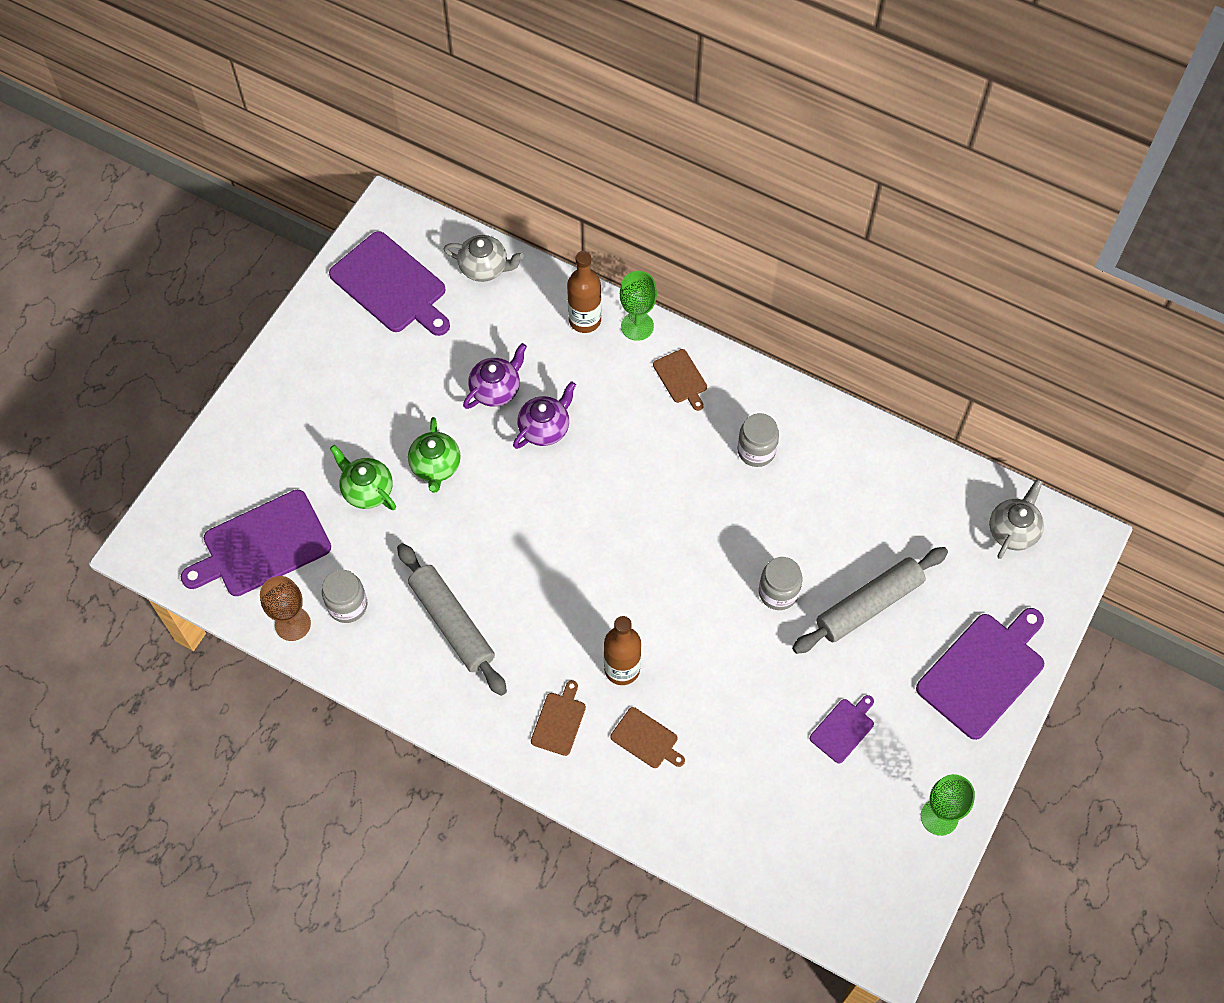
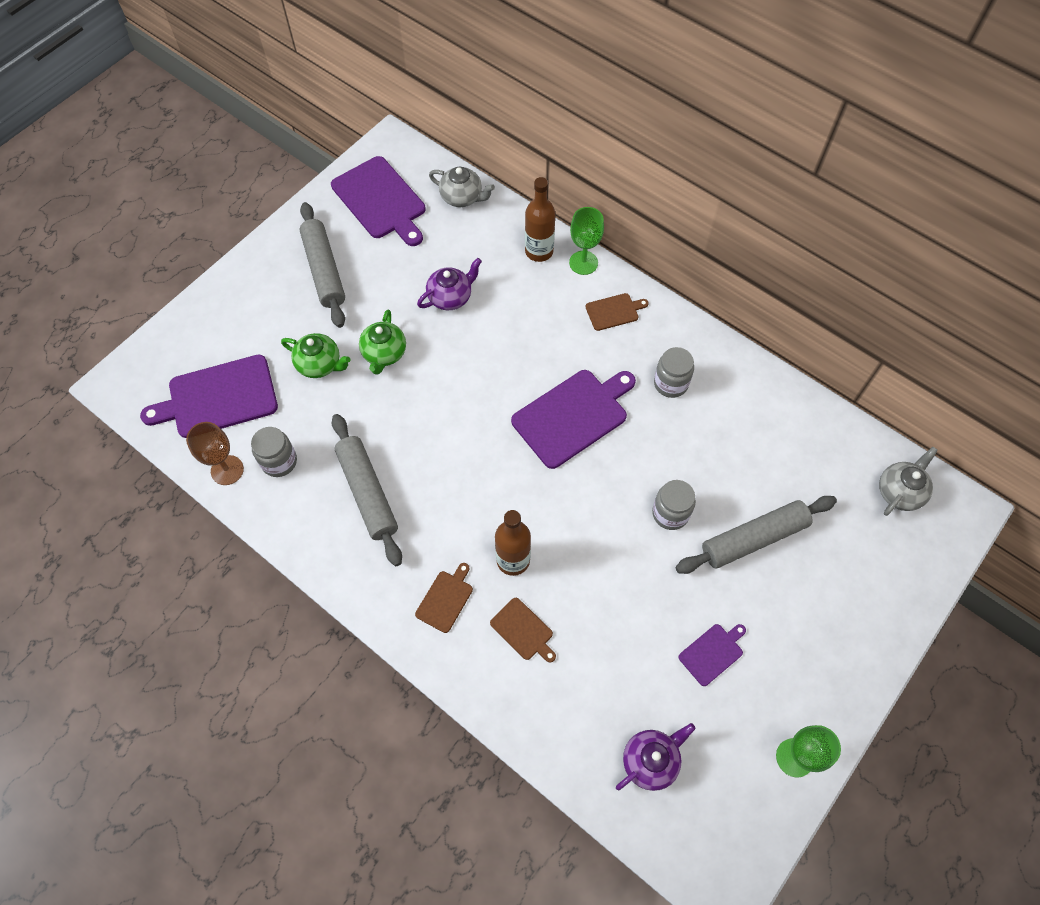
camera: 10 degrees right, 0 degrees up
(346, 379) = (324, 270): none -> grey rolling pin
(367, 490) = (320, 364): green teapot -> green teapot turned 150 degrees clockwise
(545, 428) = (486, 335): purple teapot -> purple teapot (651, 760)
(681, 378) = (614, 311): brown cutting board -> brown cutting board turned 90 degrees counterclockwise
(983, 672) = (856, 621): purple cutting board -> purple cutting board (573, 416)

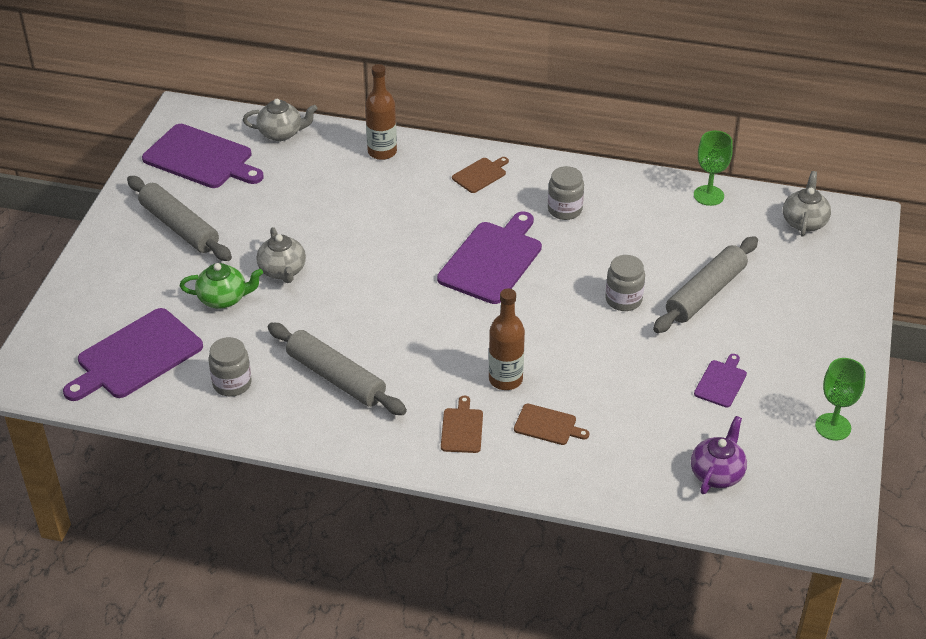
camera: 25 degrees left, 20 degrees down
(227, 470) = (183, 407): brown goblet -> none
(384, 354) = (283, 271): green teapot -> grey teapot
(451, 297) = (320, 210): purple teapot -> none
(583, 263) = (429, 148): green goblet -> green goblet (708, 195)

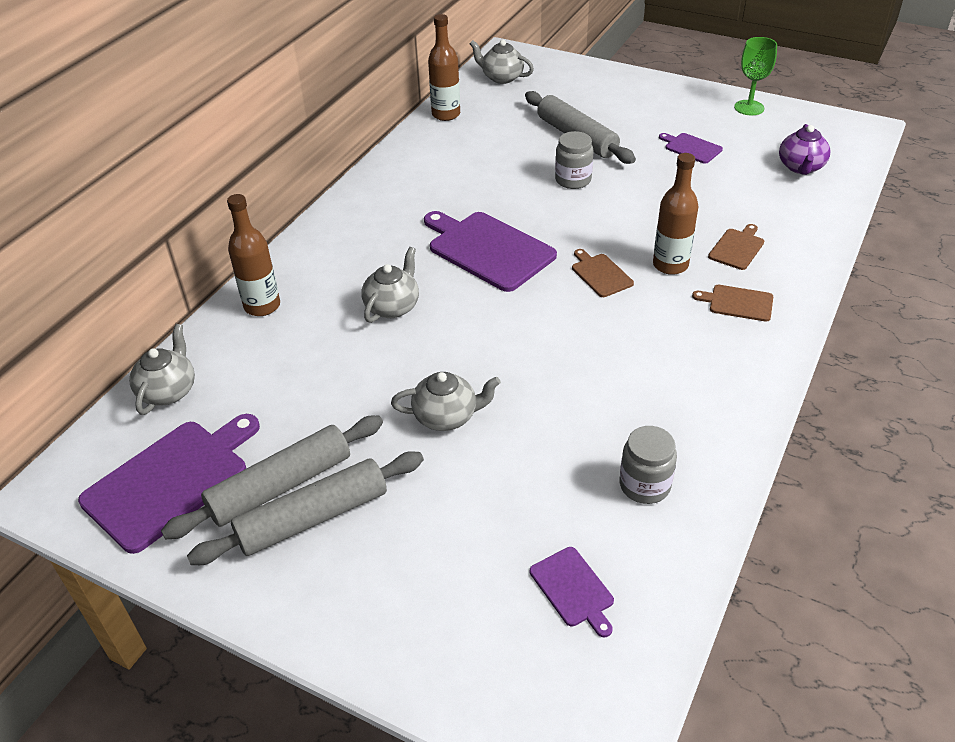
camera: 75 degrees left, 0 degrees up
(136, 356) = (573, 589): purple cutting board -> purple cutting board, size x0.50
(224, 298) = (481, 480): green teapot -> none
(336, 378) = (648, 389): grey rolling pin -> grey rolling pin (281, 486)
(400, 219) = (392, 306): none -> grey teapot
(480, 174) = (345, 239): brown cutting board -> brown cutting board (600, 274)
(564, 210) = (429, 194): grey jar -> none
(708, 195) = (446, 114): green goblet -> brown bottle
(717, 473) = (801, 167): purple teapot -> purple teapot turned 120 degrees counterclockwise

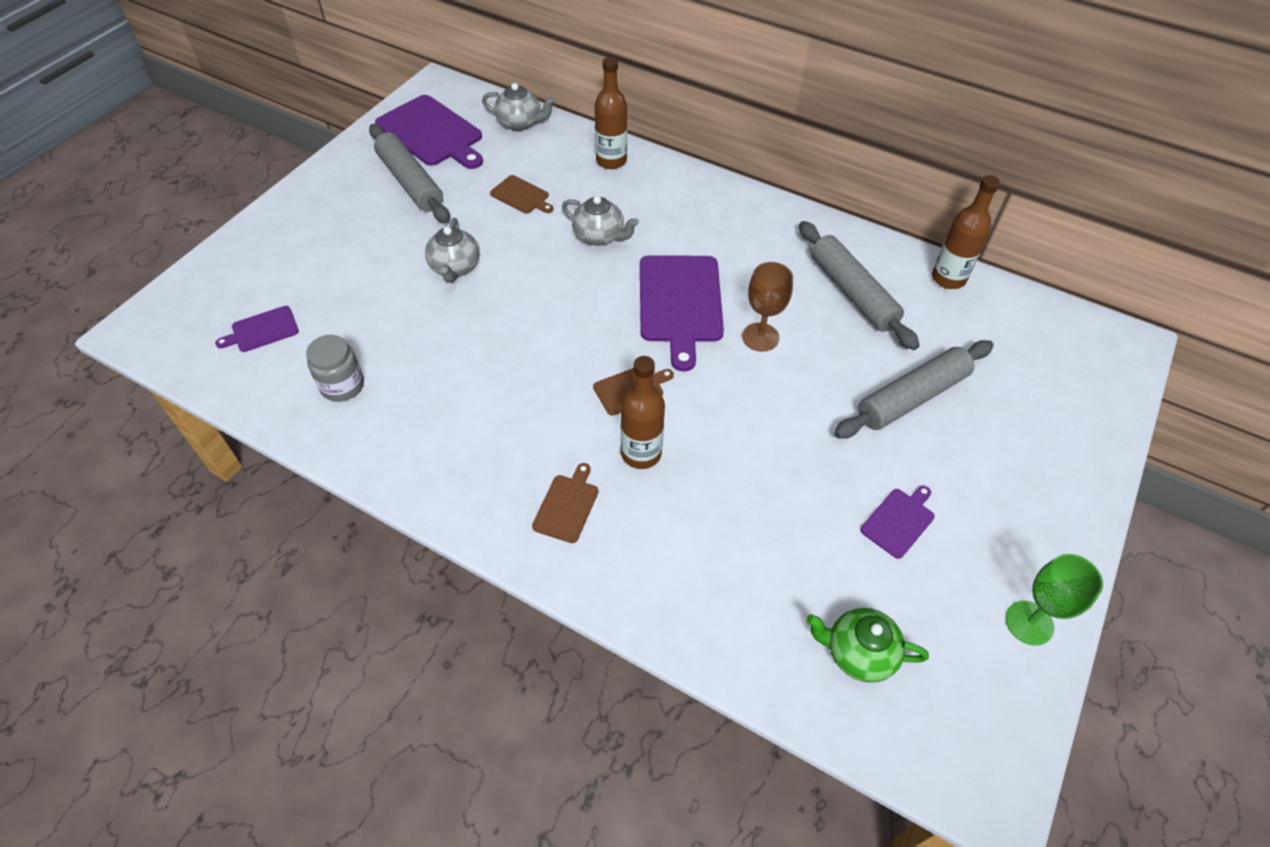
camera: 90 degrees right, 10 degrees up
(313, 517) = (376, 199): grey rolling pin -> grey rolling pin (852, 292)
(488, 249) = (680, 303): purple cutting board -> purple cutting board turned 135 degrees clockwise
(501, 77) = (1054, 333): grey teapot -> none
(525, 204) = (760, 337): none -> brown goblet
(573, 180) = (812, 384): grey jar -> none
(737, 248) = (668, 527): brown cutting board -> brown cutting board (521, 196)
(801, 167) = (858, 653): purple teapot -> green teapot

